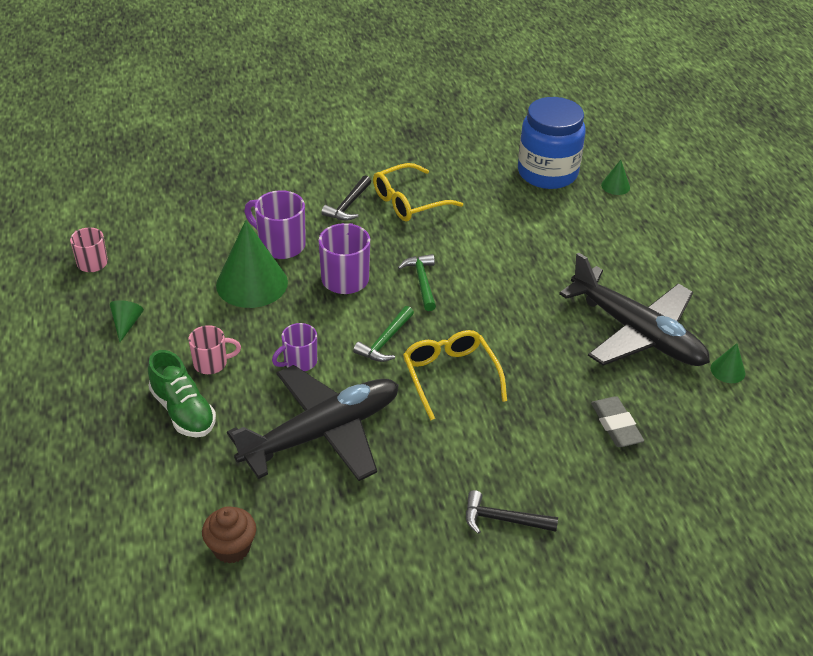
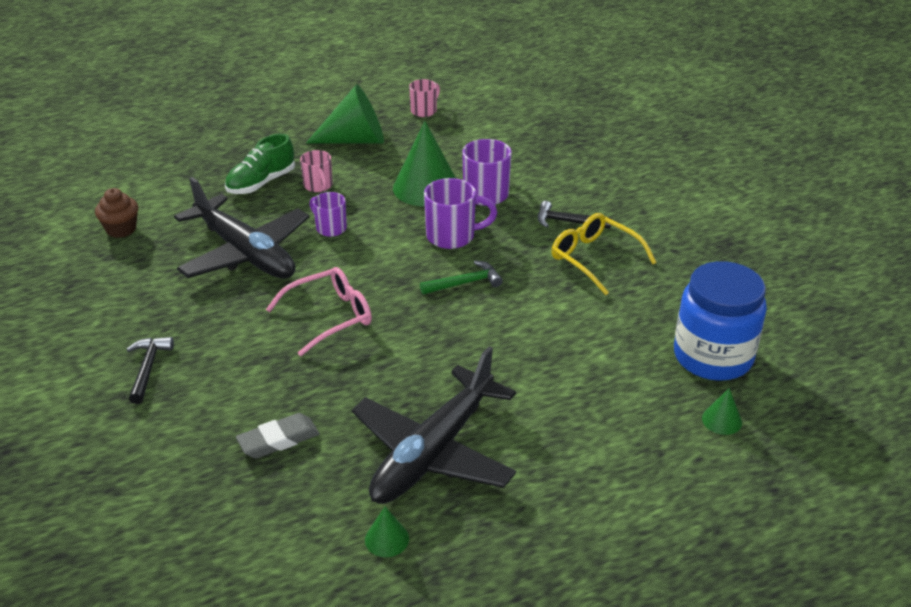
camera: 80 degrees right, 5 degrees down
(126, 324) = (355, 140): green cone -> green cone, size x2.22
(385, 341) = (369, 271): green hammer -> none
(450, 377) = (329, 317): yellow glasses -> pink glasses

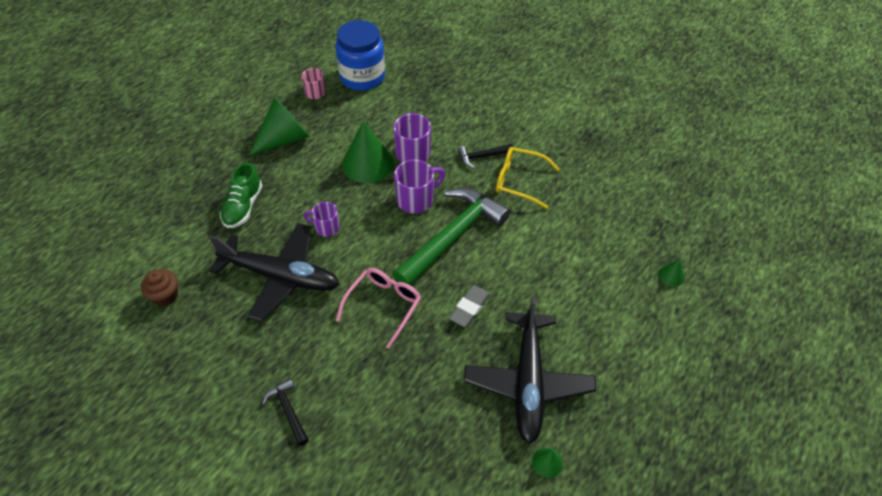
camera: 30 degrees left, 15 degrees up
(278, 440) = (425, 423): grey eraser -> grey eraser (469, 308)
(318, 186) = (289, 192): pink mug -> none
(465, 283) = (452, 236): green hammer -> green hammer, size x2.27
(713, 357) = (636, 229): blue jar -> blue jar (362, 77)

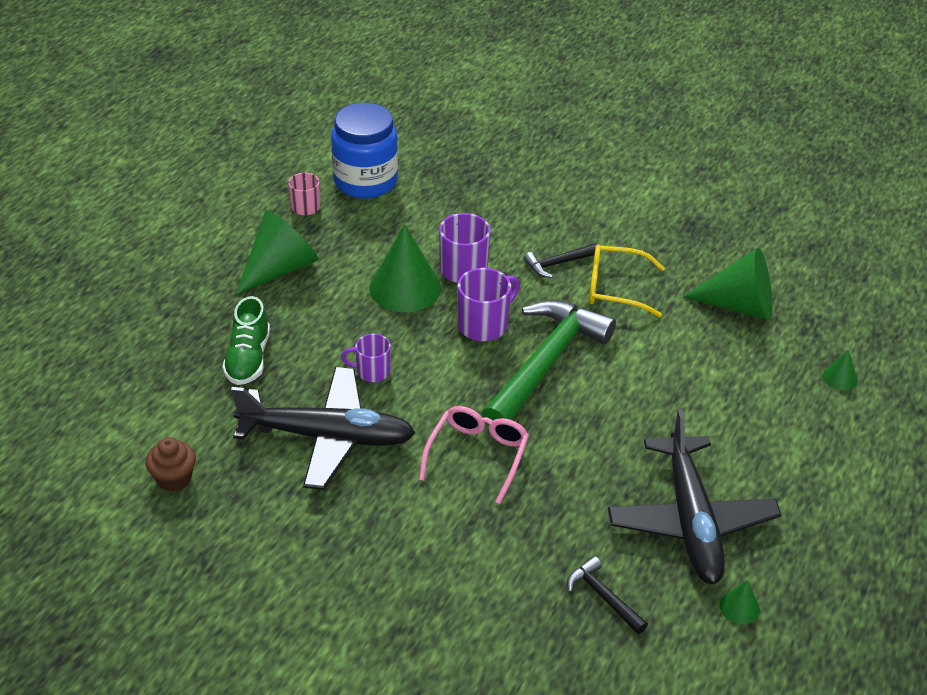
camera: 10 degrees left, 10 degrees down
(288, 410) = (387, 593): black hammer -> black hammer (603, 597)
(469, 308) = (592, 445): grey eraser -> none
(608, 206) = (739, 305): none -> green cone

